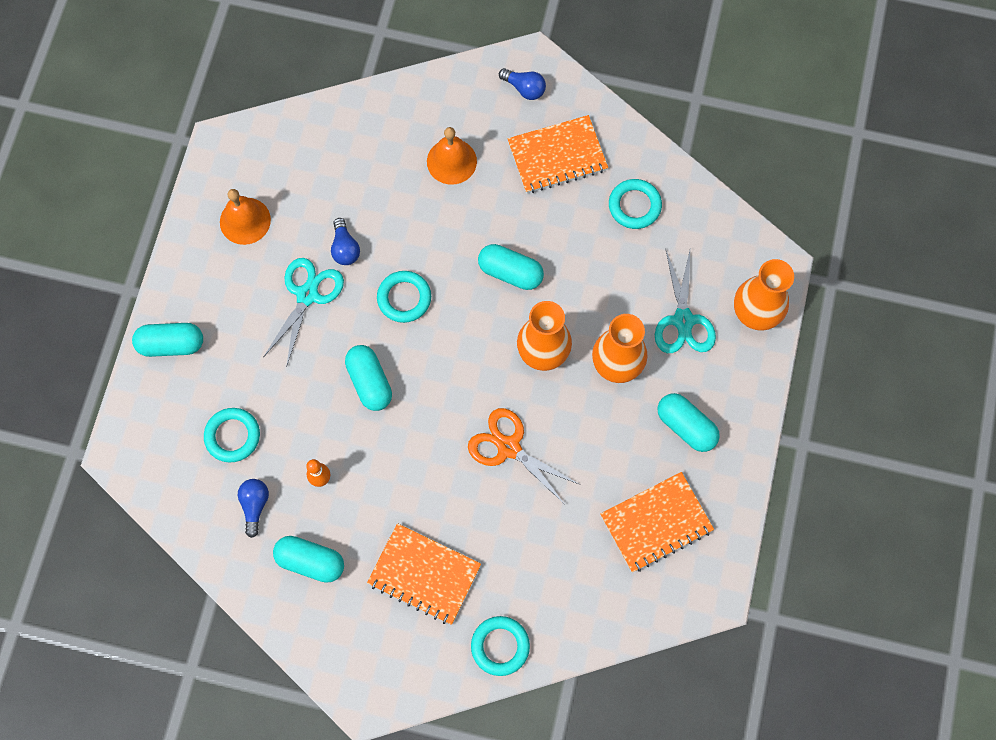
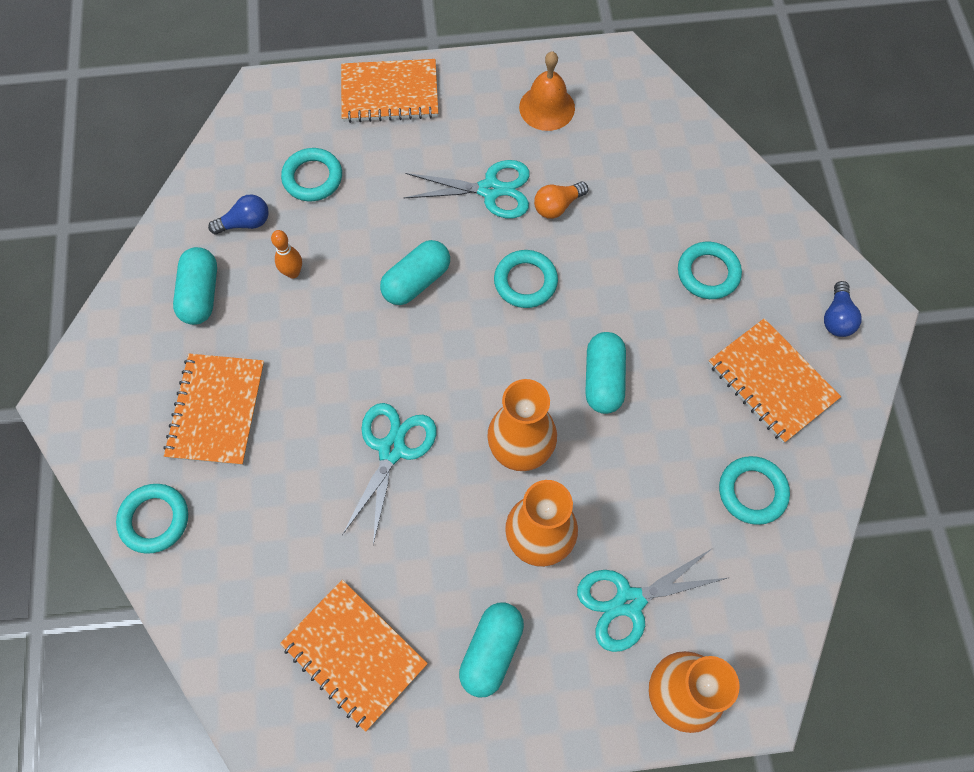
camera: 70 degrees right, 5 degrees down
(171, 344) = (389, 93): turquoise capsule -> orange notebook
(345, 248) = (557, 206): blue light bulb -> orange light bulb
(451, 161) = (708, 273): orange bell -> turquoise ring
(509, 447) = (392, 449): orange scissors -> turquoise scissors

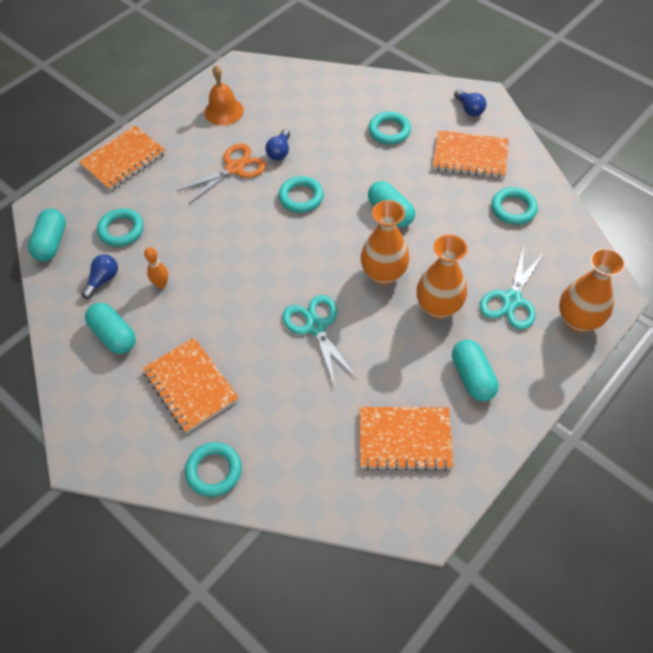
camera: 40 degrees left, 10 degrees down
(416, 281) = (240, 238): turquoise capsule -> turquoise capsule (51, 243)
(490, 190) = (234, 168): turquoise scissors -> orange scissors
(557, 206) = (279, 152): orange light bulb -> blue light bulb

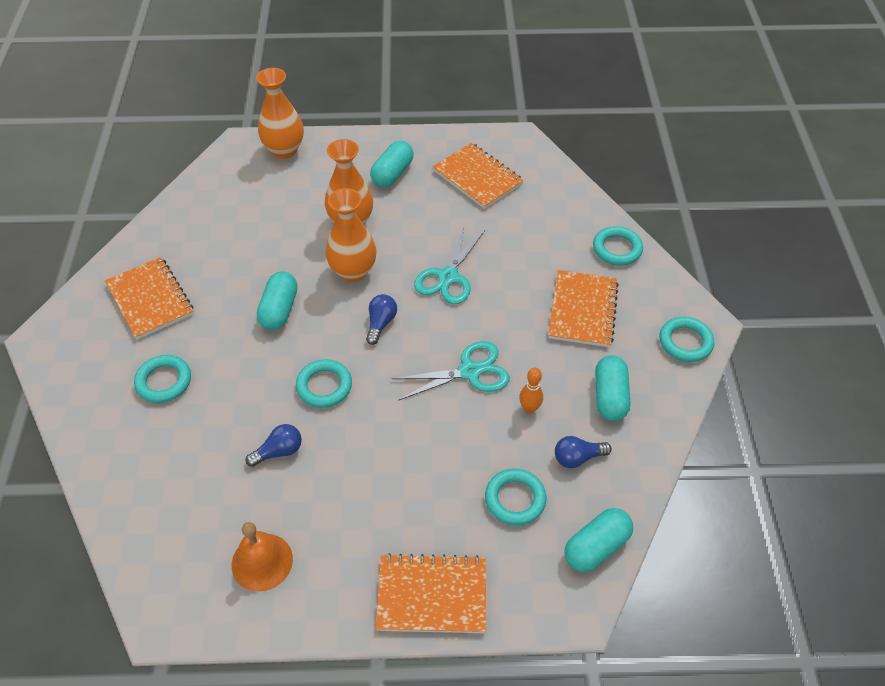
camera: 135 degrees left, 5 degrees down
(234, 168) = (340, 473): orange scissors -> none
(469, 109) = (74, 339): blue light bulb -> blue light bulb (381, 323)
(512, 300) = (300, 189): turquoise scissors -> turquoise scissors (470, 371)
(513, 208) = (197, 237): turquoise ring -> turquoise ring (685, 342)

